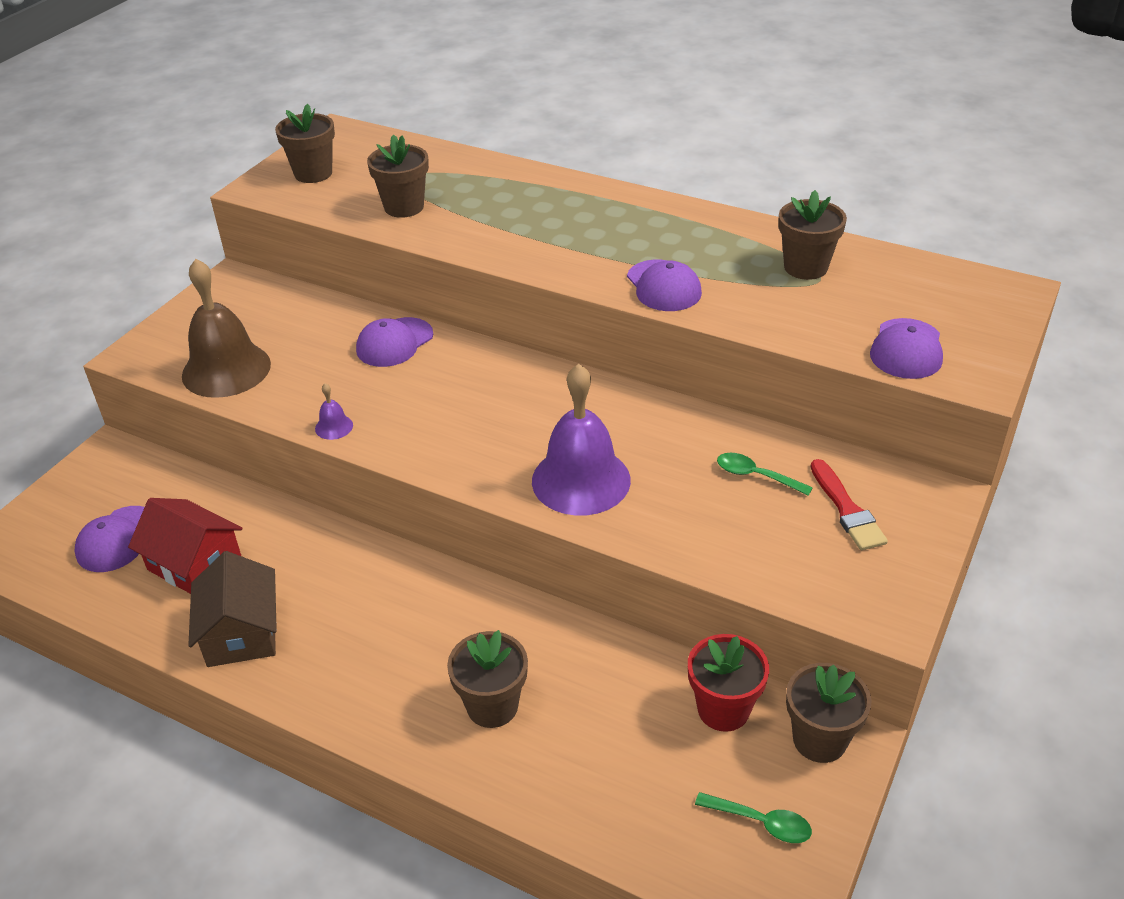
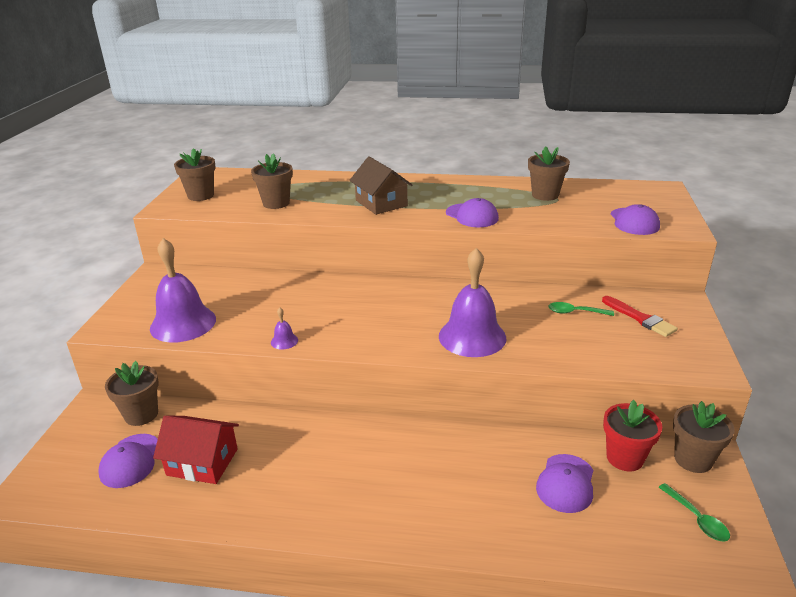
camera: 20 degrees left, 10 degrees down
(226, 369) = (183, 323): brown bell -> purple bell
(241, 632) = (265, 499): brown house -> brown house (381, 203)
(394, 343) = (296, 287): purple cap -> purple cap (565, 483)
(492, 706) = (477, 497): brown flower pot -> brown flower pot (141, 414)
(761, 822) = (697, 519): green spoon -> green spoon turned 60 degrees clockwise

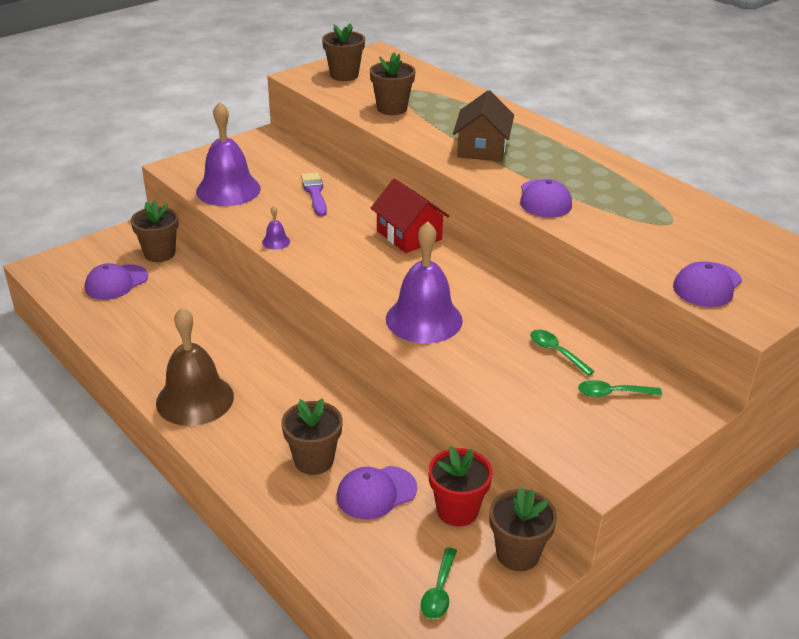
camera: 40 degrees right, 5 degrees up
(202, 462) = (154, 310): red house -> red house (409, 235)
(261, 293) = (315, 193): none -> purple brush
(342, 510) = (195, 399): none -> brown bell
(545, 195) = (665, 212): brown flower pot -> brown flower pot (314, 460)
(640, 318) = (612, 393): red brush -> green spoon

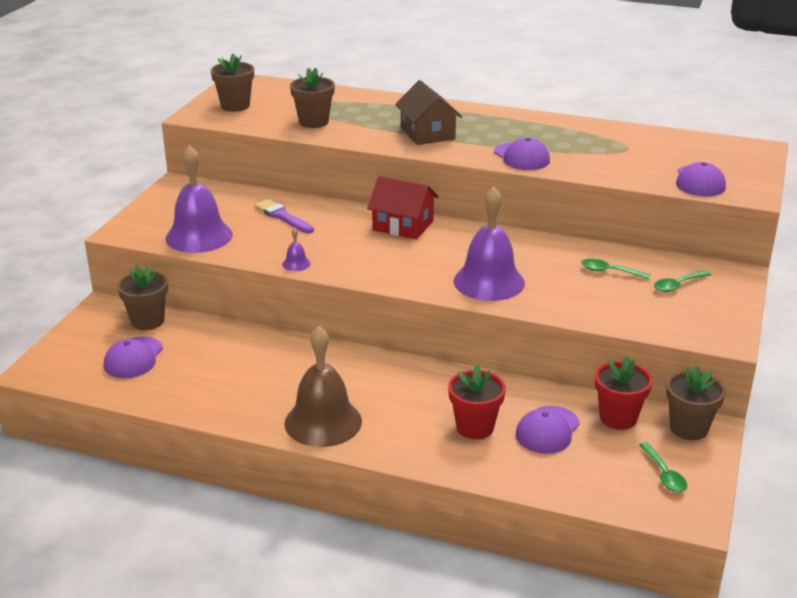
camera: 30 degrees left, 5 degrees down
(314, 460) = (475, 427): brown flower pot -> red flower pot

